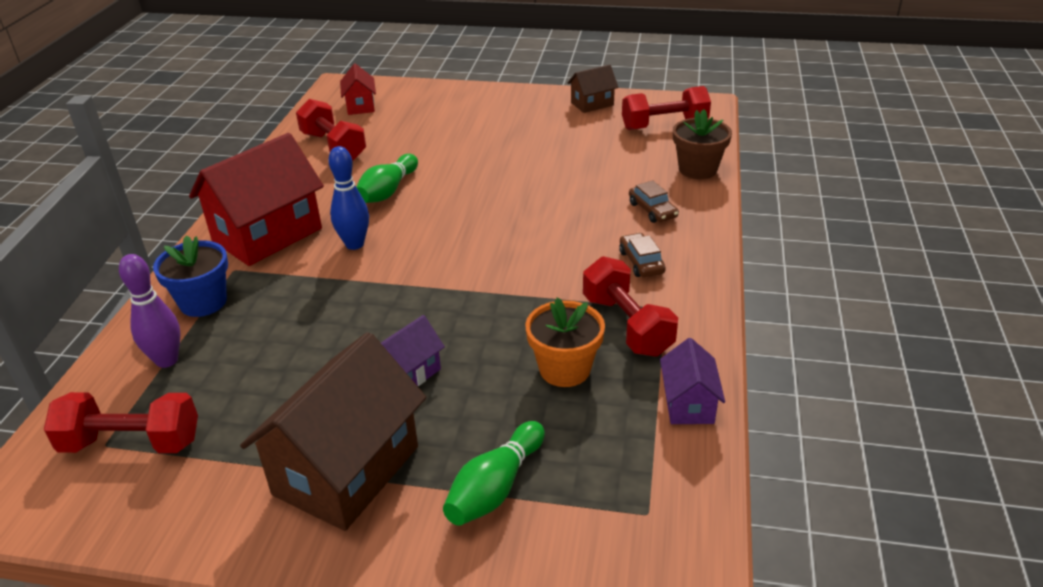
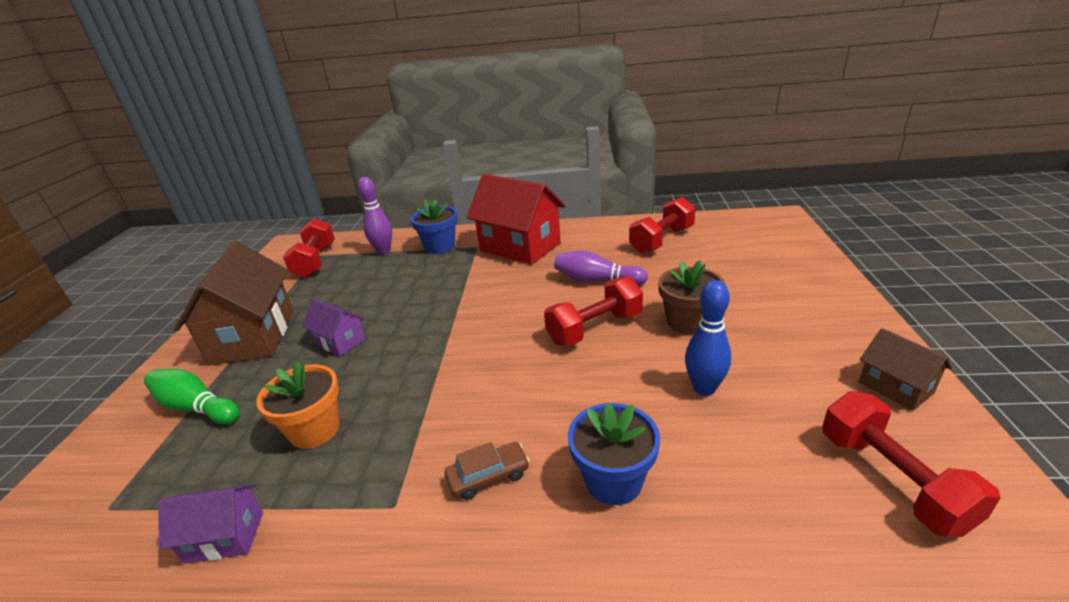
camera: 85 degrees right, 5 degrees down
(346, 470) = (253, 336): brown house -> brown house turned 60 degrees clockwise
(354, 244) = (510, 283): blue bowling pin -> blue bowling pin (704, 388)
(360, 106) = (746, 235): red house -> none
(387, 191) = (596, 280): green bowling pin -> purple bowling pin
(627, 325) = (369, 472): red dumbbell -> red dumbbell (595, 328)
(652, 210) = (613, 480): brown car -> blue flower pot
(697, 169) = (759, 535): brown flower pot -> brown flower pot (687, 322)

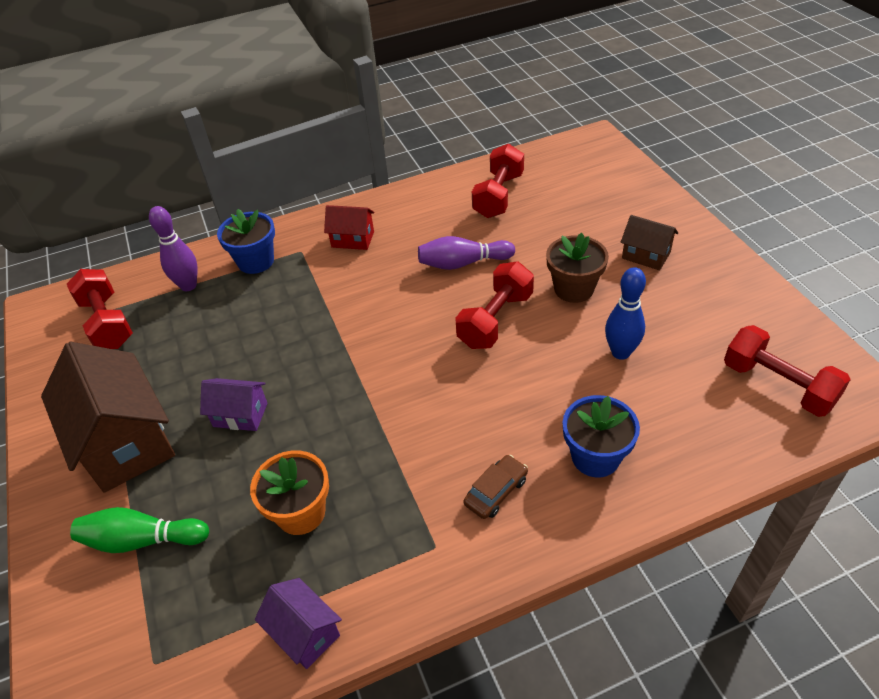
camera: 25 degrees left, 15 degrees up
(225, 537) = (305, 633): purple house -> purple house turned 75 degrees clockwise
(520, 247) = (353, 239): red house -> red house, size x0.50
(895, 387) = (755, 306): brown house -> brown house (646, 255)

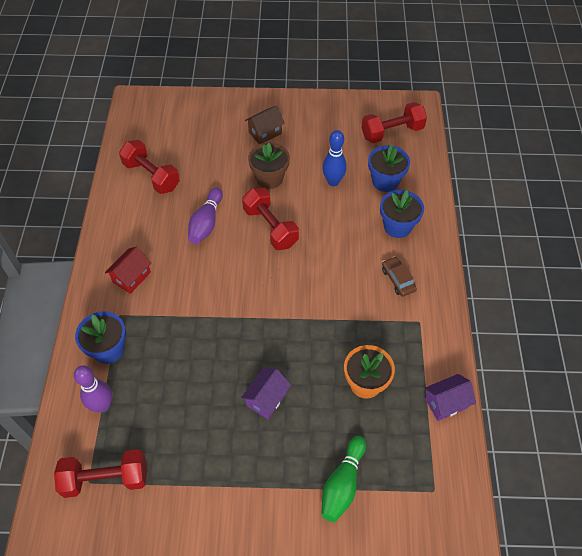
camera: 70 degrees left, 10 degrees up
(125, 442) = (249, 482): brown house -> none
(671, 411) = (385, 181): none -> blue flower pot

